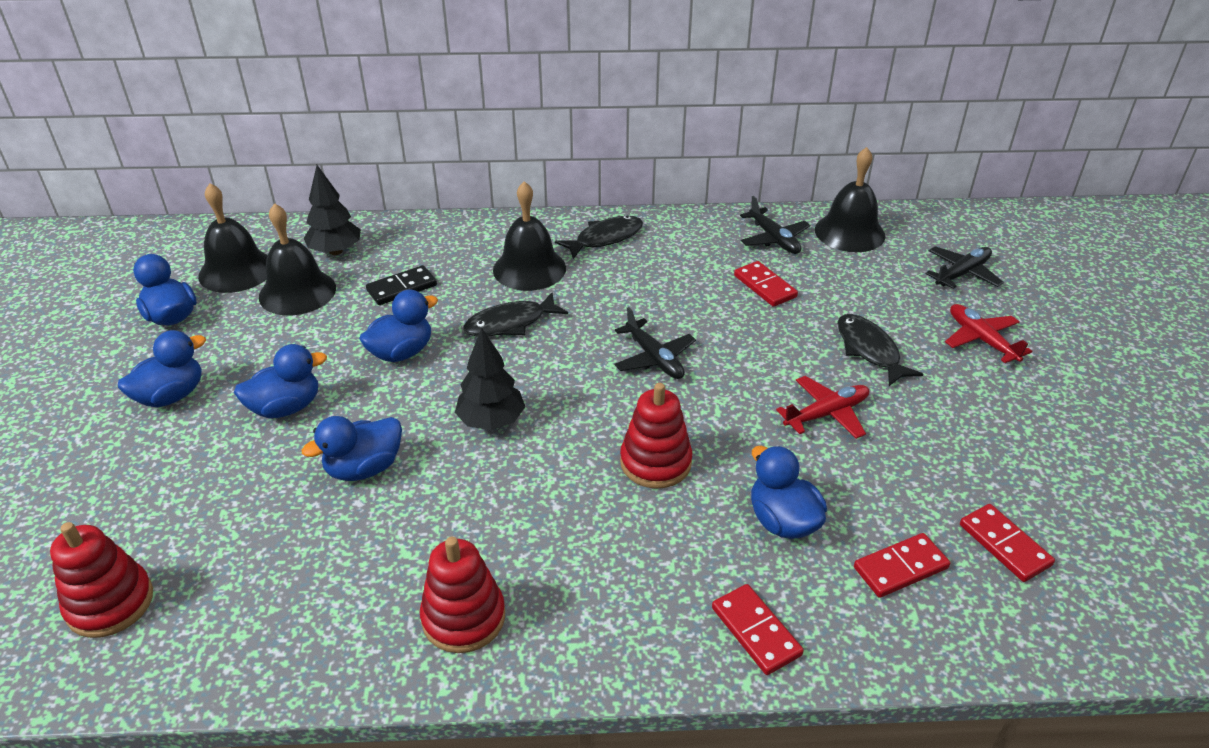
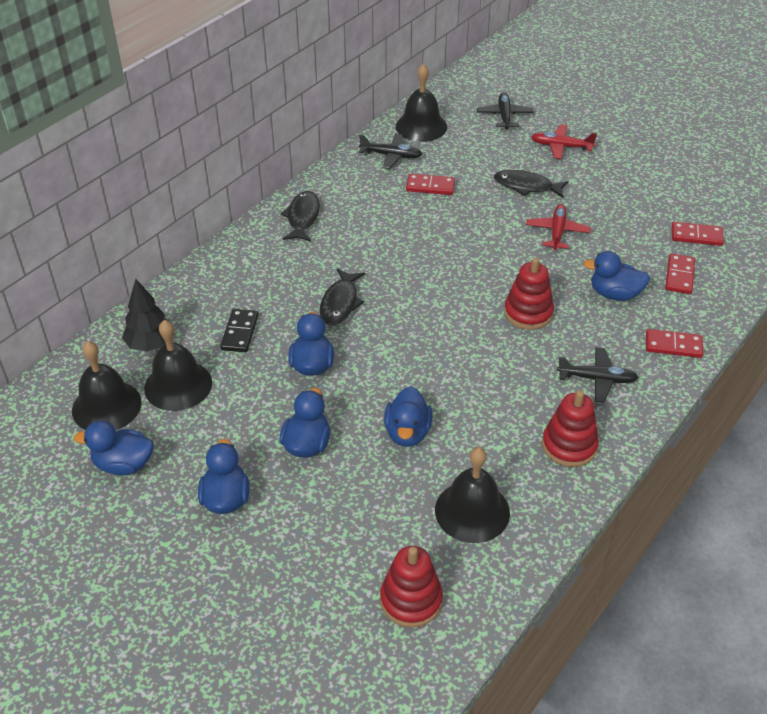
camera: 50 degrees left, 5 degrees up
(491, 421) = (425, 358): black tree -> none
(529, 269) = (293, 266): black bell -> black bell (472, 511)
(654, 358) = (443, 264): black plane -> black plane (597, 379)

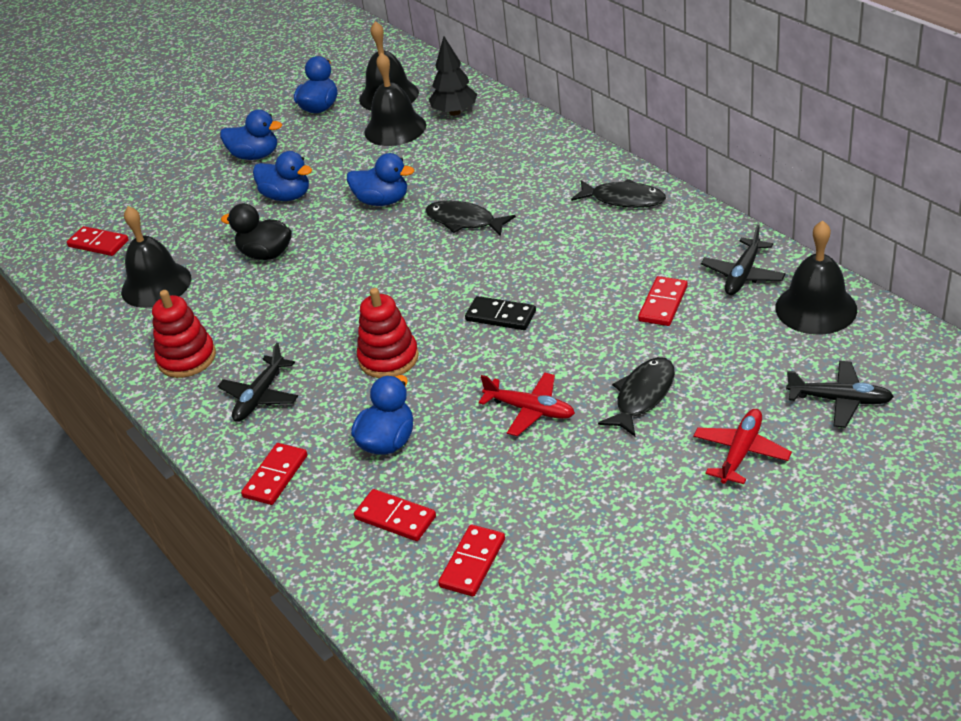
camera: 110 degrees right, 5 degrees down
(240, 332) = (448, 159): black domino -> black domino (500, 316)
(407, 432) = (266, 254): blue duck -> black duck
(411, 600) = (98, 243): red stacking toy -> red domino

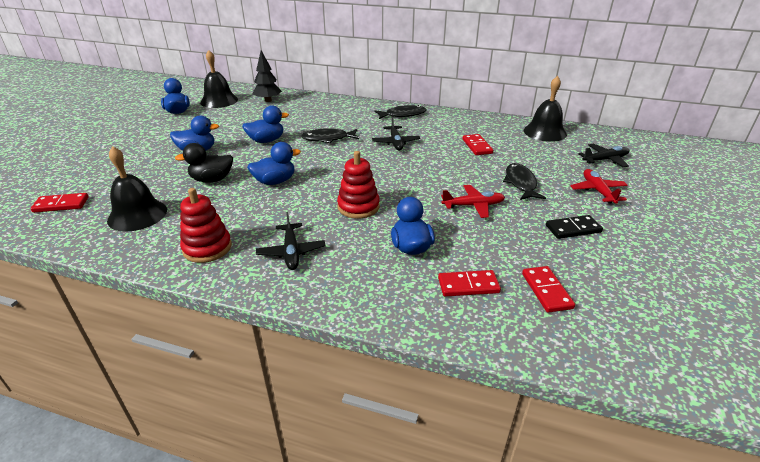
camera: 40 degrees left, 5 degrees down
(255, 156) = (153, 138): blue duck -> blue duck (275, 181)
(275, 476) = (356, 293): red domino -> none
(395, 128) = (238, 112): black bell -> none
(500, 316) = (401, 171): black domino -> black domino (573, 229)
(743, 275) = (497, 128): black plane -> black plane (396, 142)

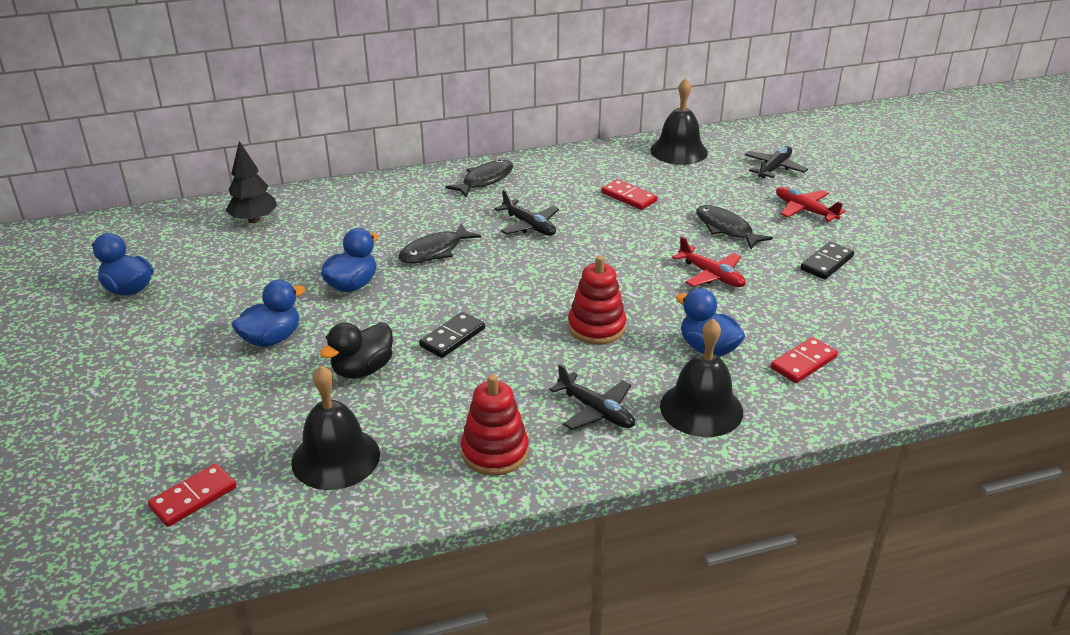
camera: 35 degrees left, 0 degrees up
(219, 101) = (170, 246): black bell -> black bell (701, 408)
(275, 181) = (452, 337): blue duck -> black domino
(473, 206) = (711, 275): red plane -> red plane turned 90 degrees clockwise
(546, 291) = (869, 336): red domino -> none

